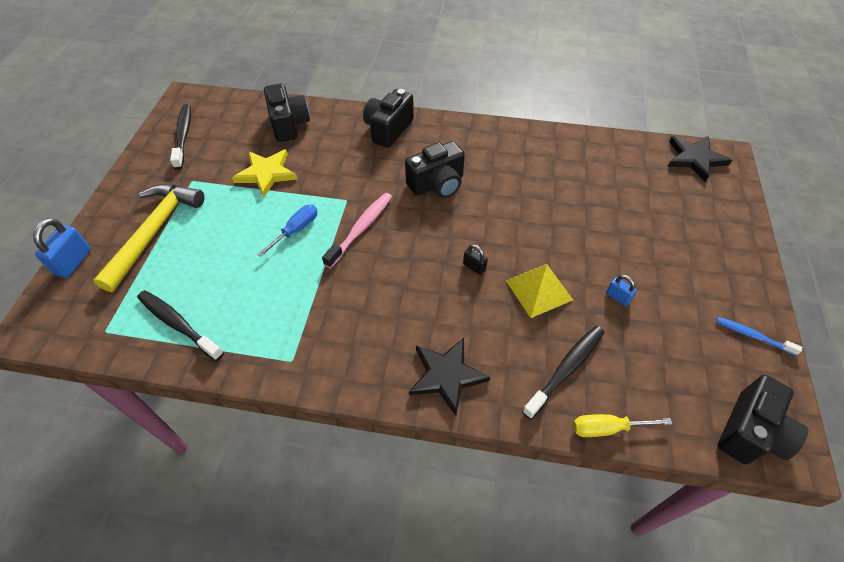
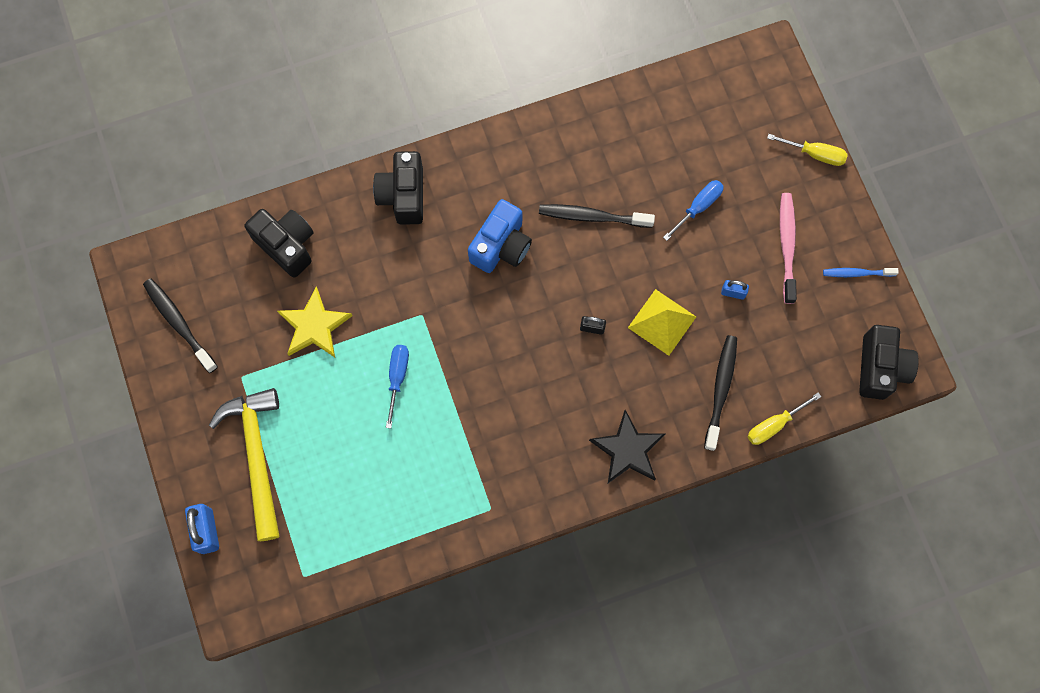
camera: 30 degrees left, 20 degrees up
(178, 324) = (364, 533): black toothbrush -> black toothbrush (592, 216)
(361, 229) = (460, 342): pink toothbrush -> pink toothbrush (787, 245)
(437, 184) = (501, 246): black camera -> blue camera
(616, 225) = (698, 207): none -> blue screwdriver
(695, 159) = (741, 75): black star -> none
(742, 231) = (814, 154): none -> yellow screwdriver

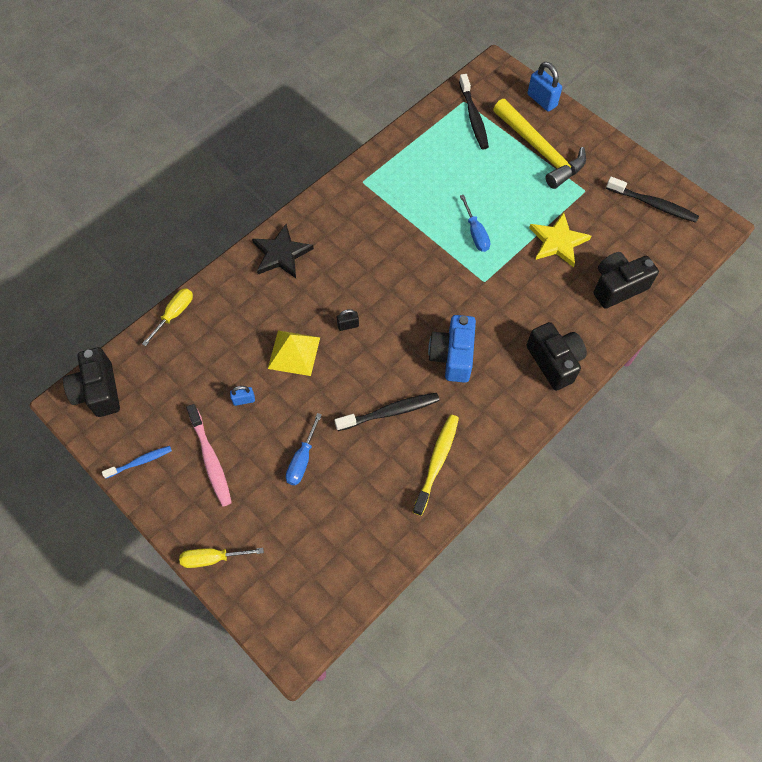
camera: 155 degrees right, 10 degrees down
(286, 245) = (617, 287): black camera -> black camera turned 135 degrees clockwise
(571, 150) = (437, 462): none -> yellow toothbrush
(721, 390) = (226, 322): black toothbrush -> black toothbrush (473, 117)

